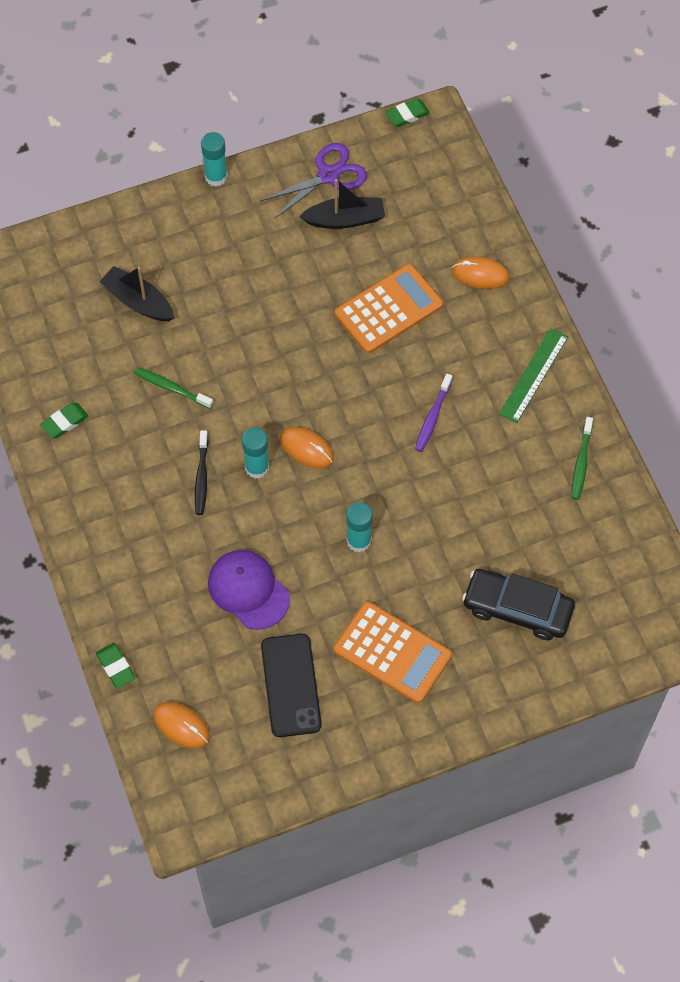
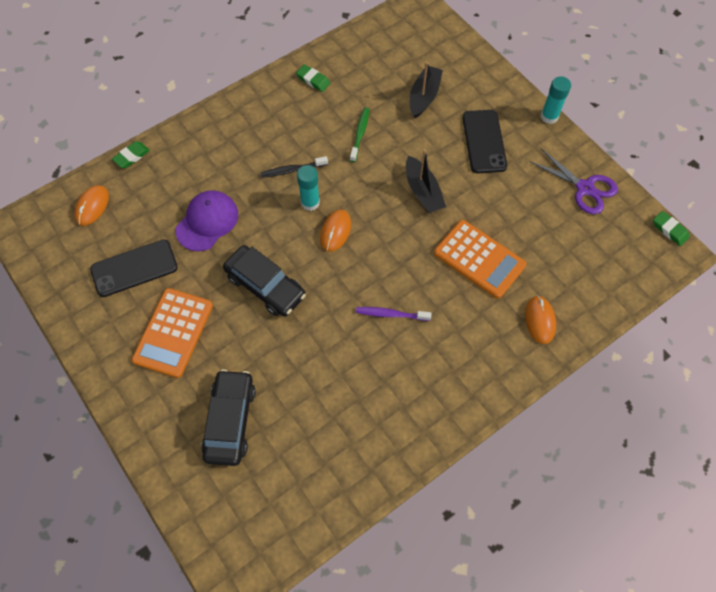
camera: 75 degrees right, 0 degrees up
(229, 256) = (484, 141): none -> black phone
(345, 219) = (549, 209): black boat -> black boat (423, 191)
(358, 541) = (265, 286): turquoise glue stick -> black car
(533, 375) = (457, 385): green ruler -> none
(581, 462) = (384, 444): green toothbrush -> none

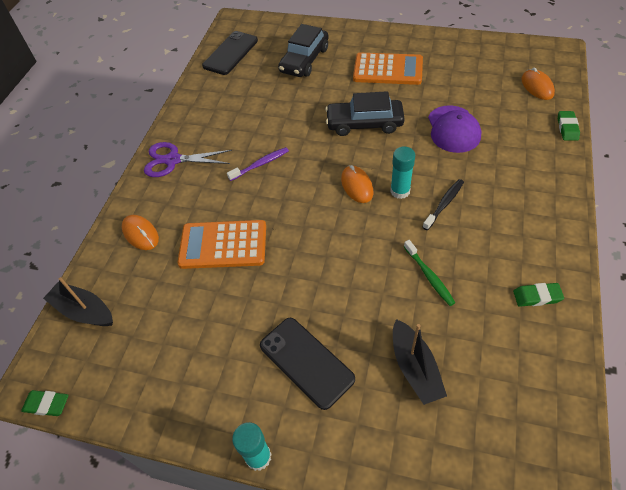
camera: 145 degrees right, 10 degrees down
(134, 268) = (457, 78): black phone -> black phone (230, 53)
(173, 333) = (388, 69): orange calculator -> orange calculator turned 120 degrees clockwise
(230, 421) = (304, 60): black car -> black car turned 60 degrees clockwise
(423, 191) = (319, 266): black boat -> black boat (84, 311)
(585, 188) = (163, 387): purple scissors -> purple scissors (173, 160)

